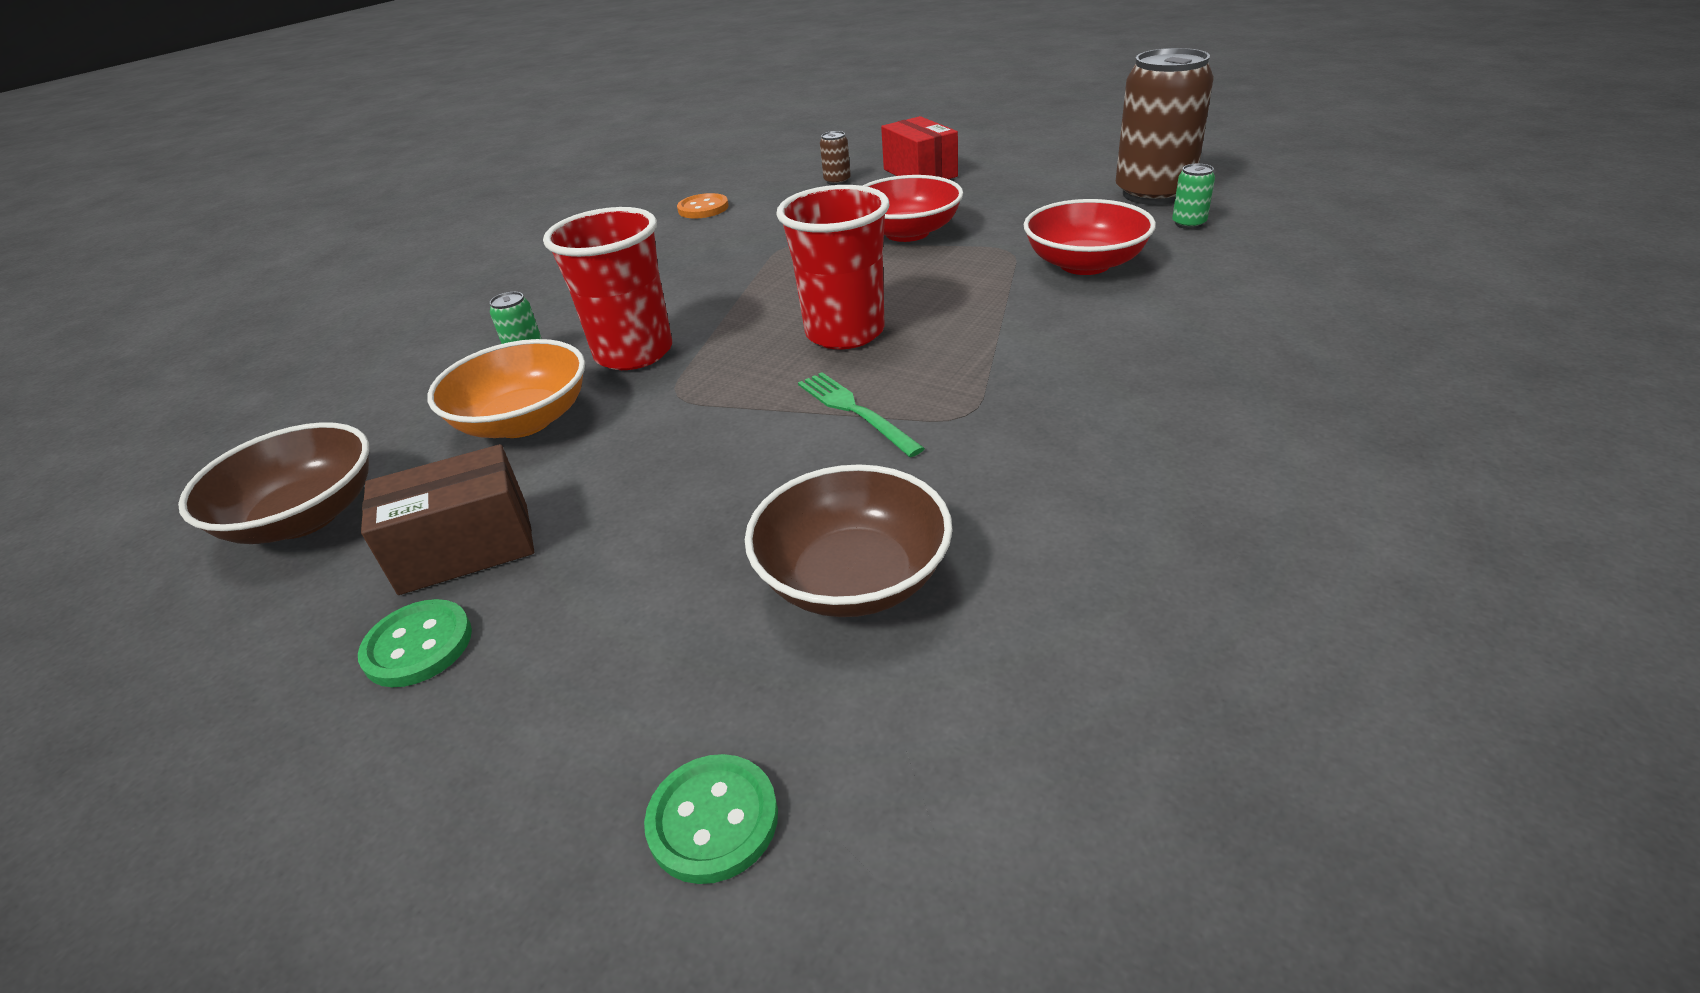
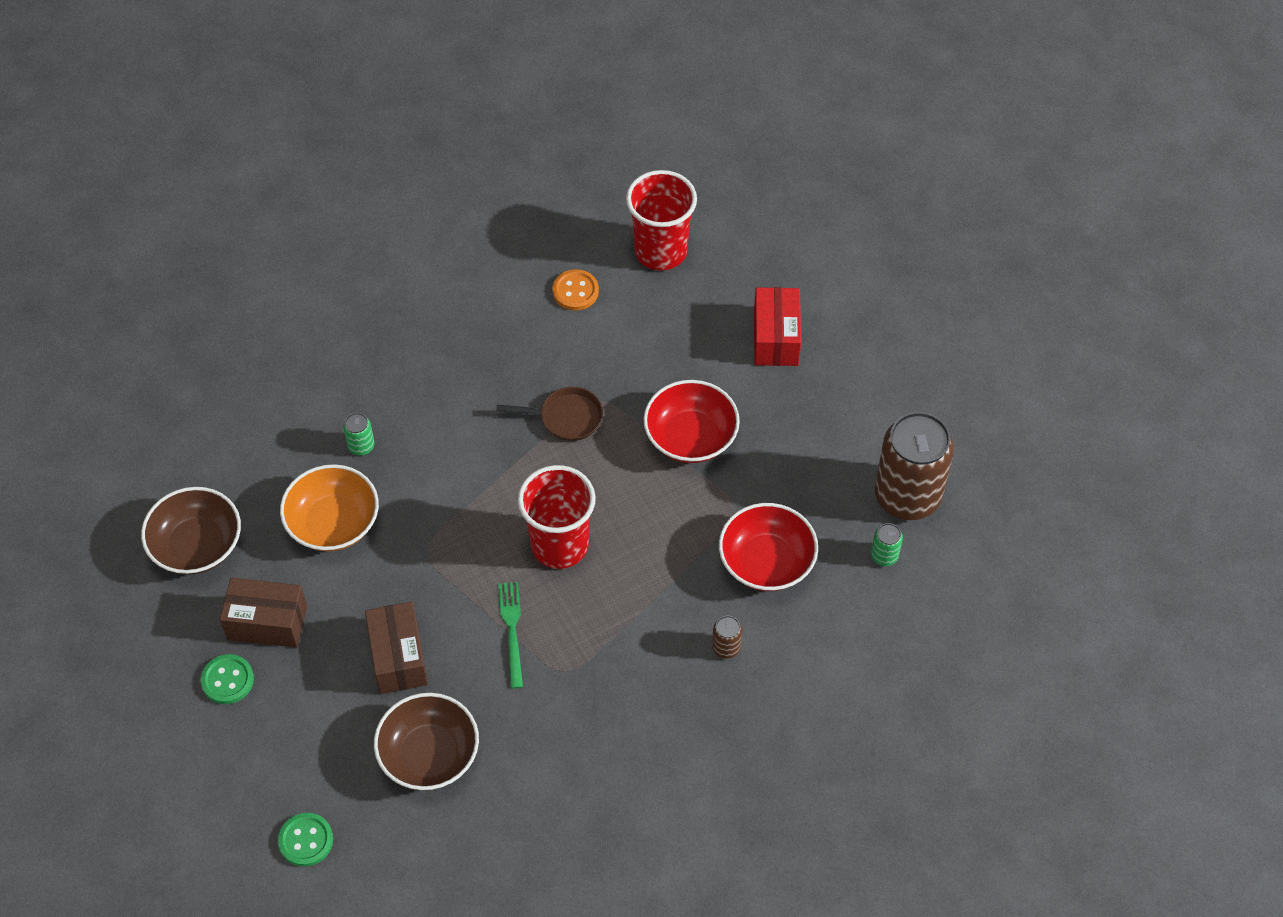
camera: 25 degrees right, 20 degrees up
(634, 353) = (425, 486): red cup -> red cup (660, 251)
(712, 497) = (398, 657): none -> brown box
(764, 264) = (566, 418): none -> brown pan
(837, 181) = (704, 309): brown can -> brown can (726, 647)

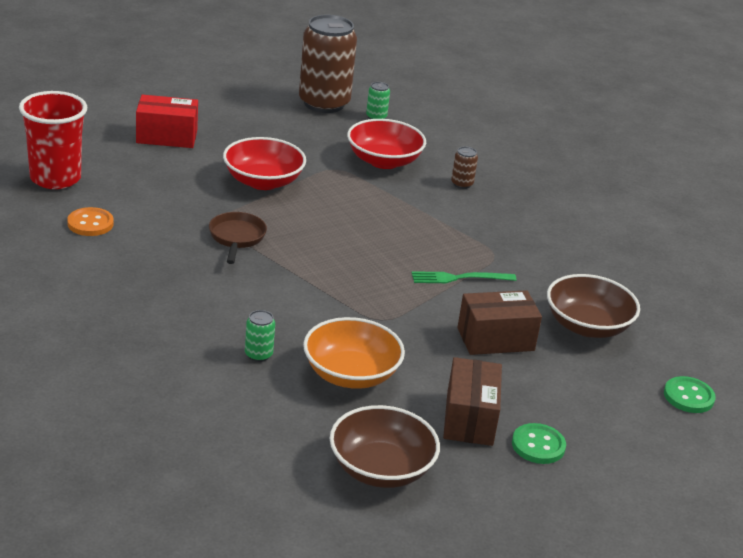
camera: 95 degrees left, 25 degrees down
(559, 545) = (372, 250): red cup -> none

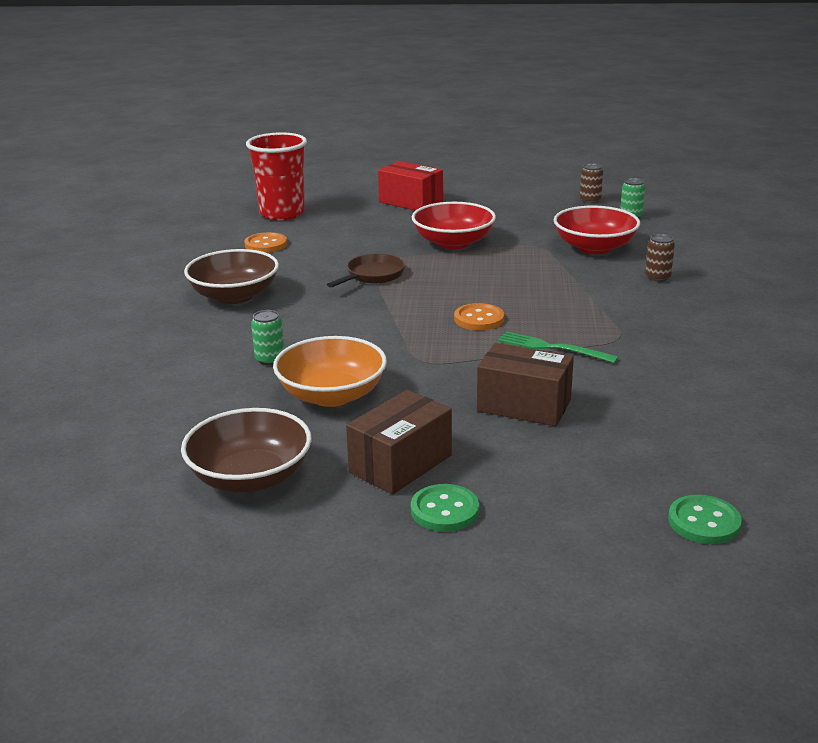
camera: 40 degrees right, 5 degrees down
(324, 103) = (590, 200): brown can -> brown can, size x0.40
(376, 264) = (479, 319): none -> orange button
(587, 326) = (651, 421): brown bowl -> brown bowl (234, 296)

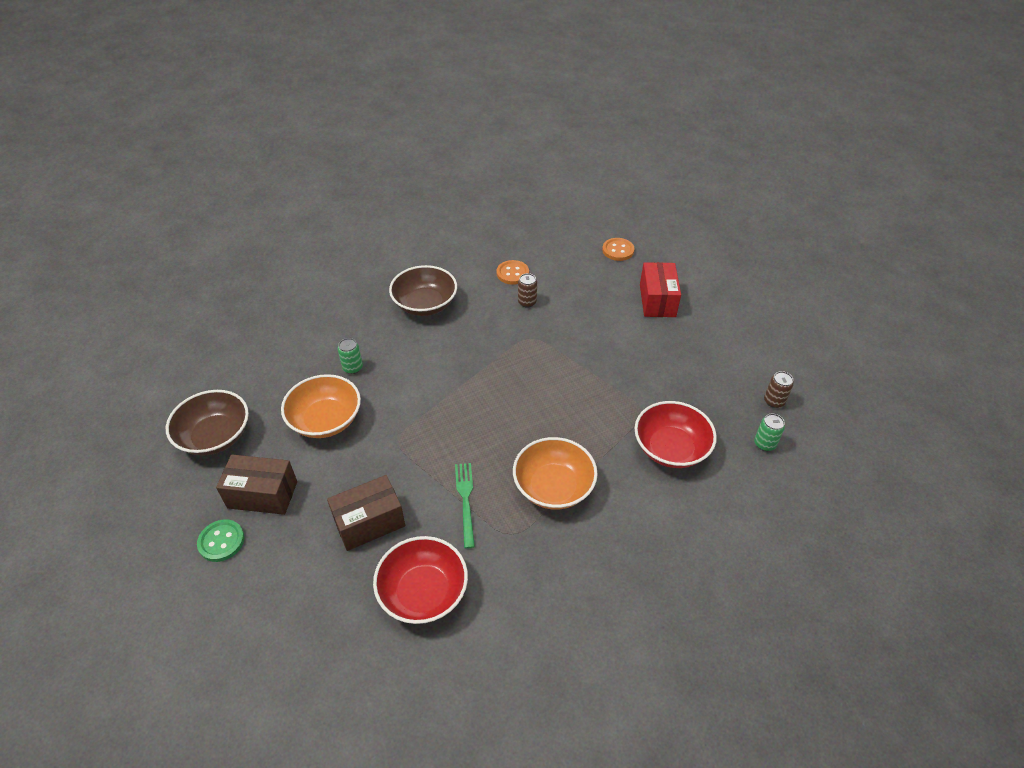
camera: 55 degrees right, 20 degrees up
(282, 213) = (571, 251): red cup -> none
(372, 275) = (507, 349): brown pan -> none
(453, 243) = (602, 361): red bowl -> red bowl (423, 592)
(479, 319) = (482, 439): orange button -> orange button (618, 250)
(524, 406) = (369, 522): brown box -> brown box turned 75 degrees clockwise
(582, 304) = (553, 487): none -> orange bowl
(657, 277) = (646, 514): brown can -> brown can (527, 302)
(704, 522) = (269, 689): green button -> none

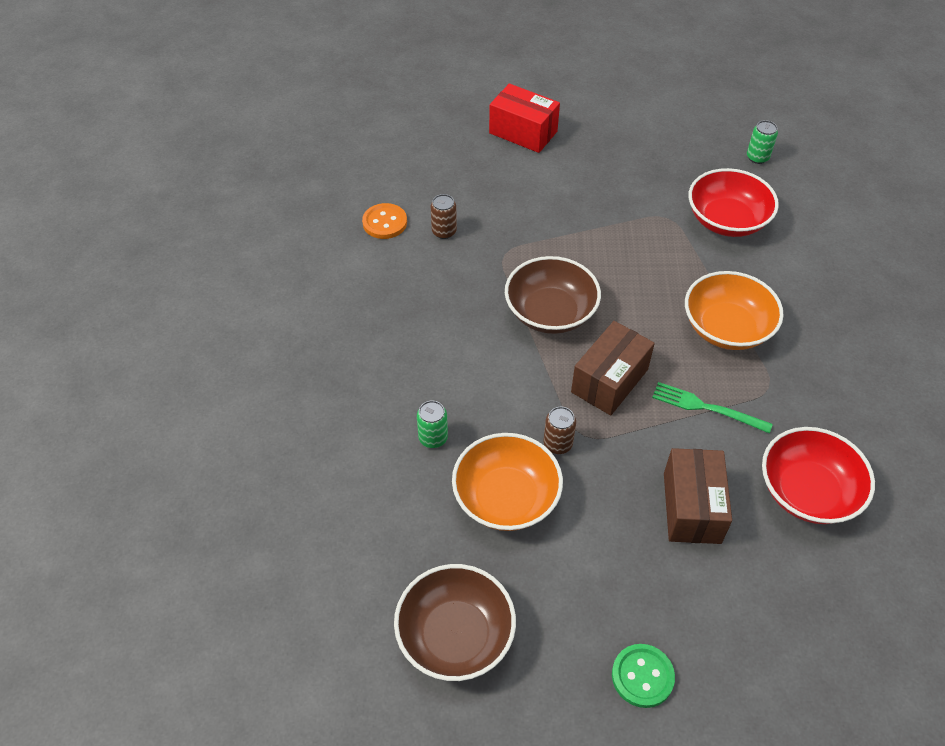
camera: 60 degrees left, 5 degrees up
(262, 495) = (591, 607): brown box -> brown box (609, 381)
(425, 304) = (373, 323): brown bowl -> brown bowl (550, 312)
(618, 250) = (421, 123): orange button -> none
(774, 401) = (711, 125): brown can -> brown can (557, 444)

